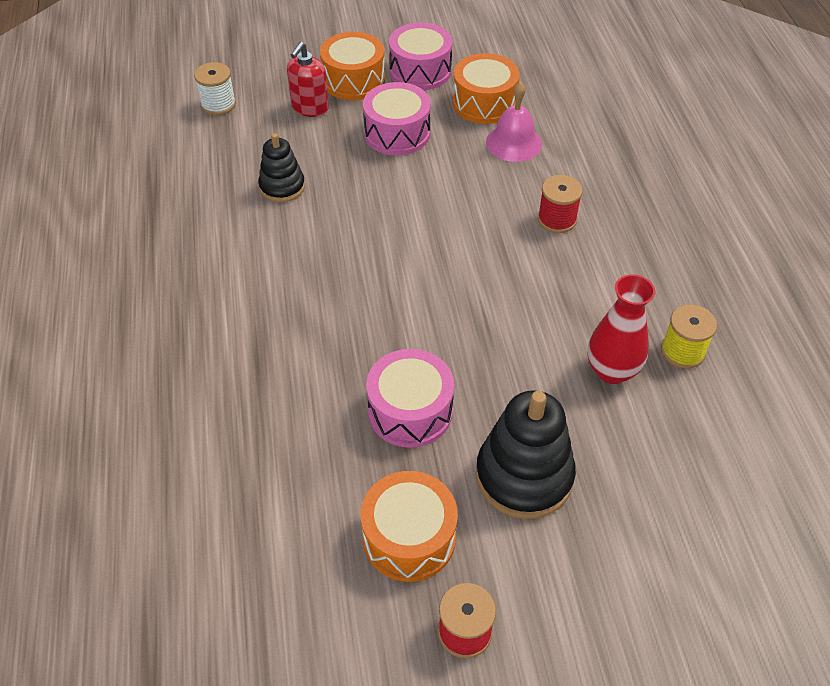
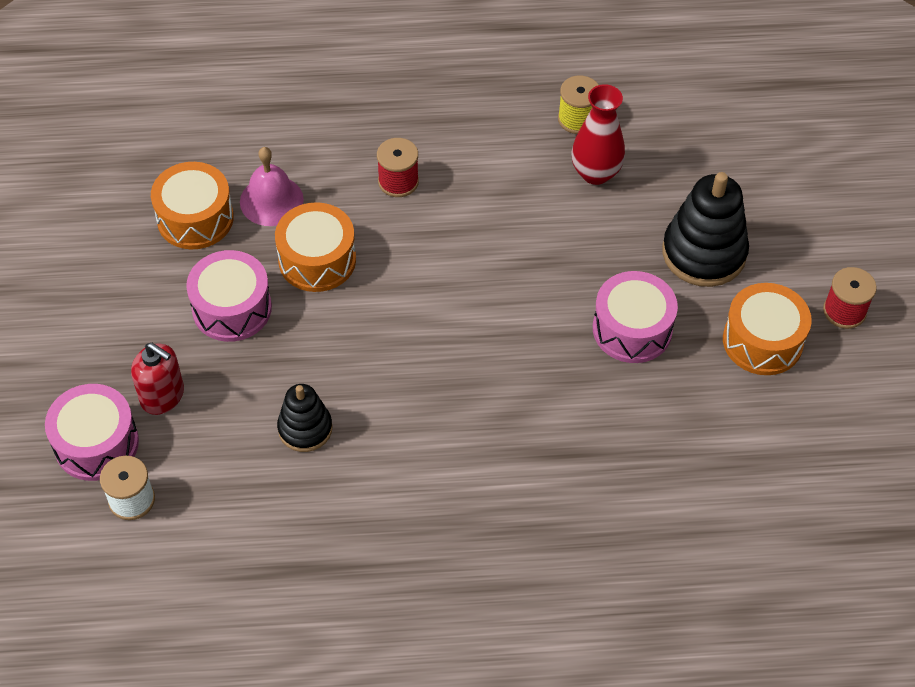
camera: 85 degrees left, 5 degrees up
(354, 80) = (118, 346): orange drum -> orange drum (317, 260)
(420, 71) = (117, 275): pink drum -> pink drum (96, 443)

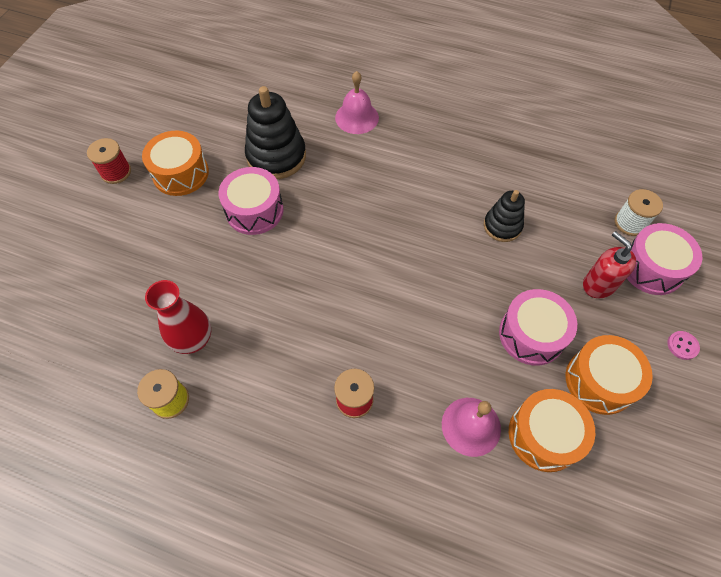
camera: 155 degrees left, 5 degrees up
(53, 359) = (682, 346): none -> pink button
(317, 260) = (451, 351): orange drum -> orange drum (599, 381)
(584, 525) = (357, 117): none -> pink bell
(704, 253) = (167, 243): black stacking toy -> black stacking toy (276, 156)

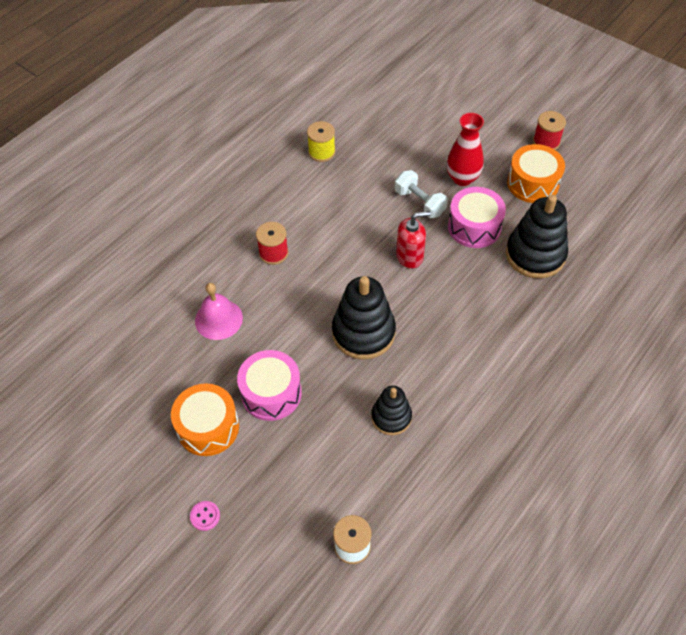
camera: 110 degrees right, 5 degrees down
(193, 340) = (363, 170): red vase -> red vase (462, 178)
(233, 267) = (419, 202): none -> white dumbbell
(357, 117) = (574, 334): pink bell -> none
(424, 273) = (363, 332): none -> black stacking toy
(544, 435) = (188, 365): orange drum -> none
(598, 284) = (295, 474): red soap dispenser -> red soap dispenser (410, 256)
(651, 268) = (292, 536): pink drum -> none

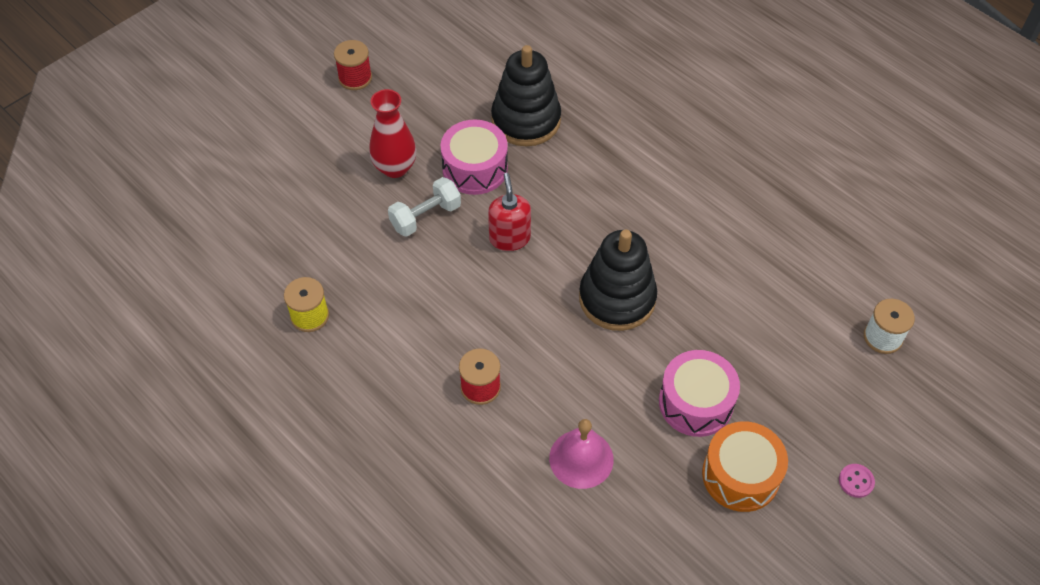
camera: 85 degrees left, 0 degrees up
(391, 417) = (731, 284): black stacking toy -> none
(533, 183) = (418, 102): orange drum -> none

